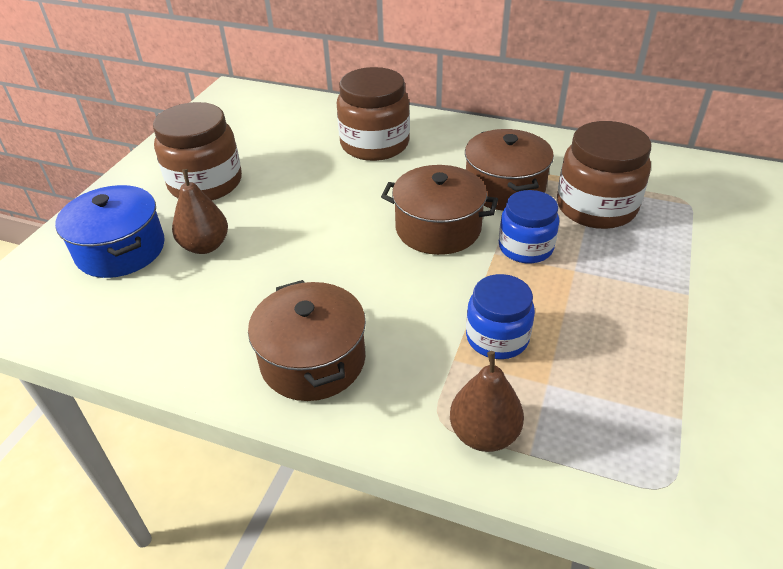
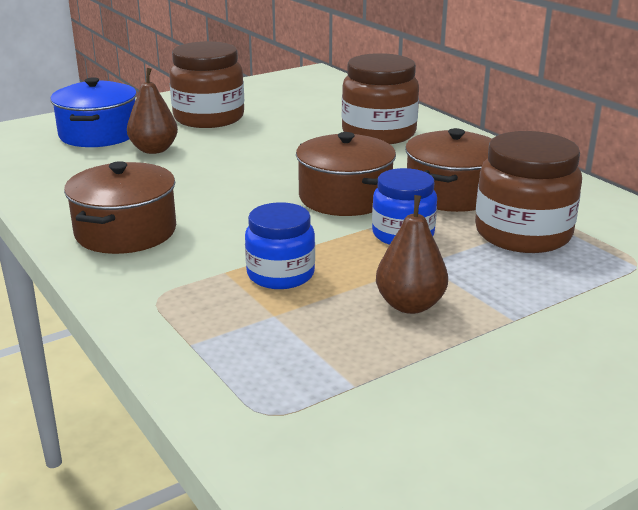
camera: 35 degrees right, 15 degrees down
(484, 434) = (176, 318): brown pear -> brown pear (410, 305)

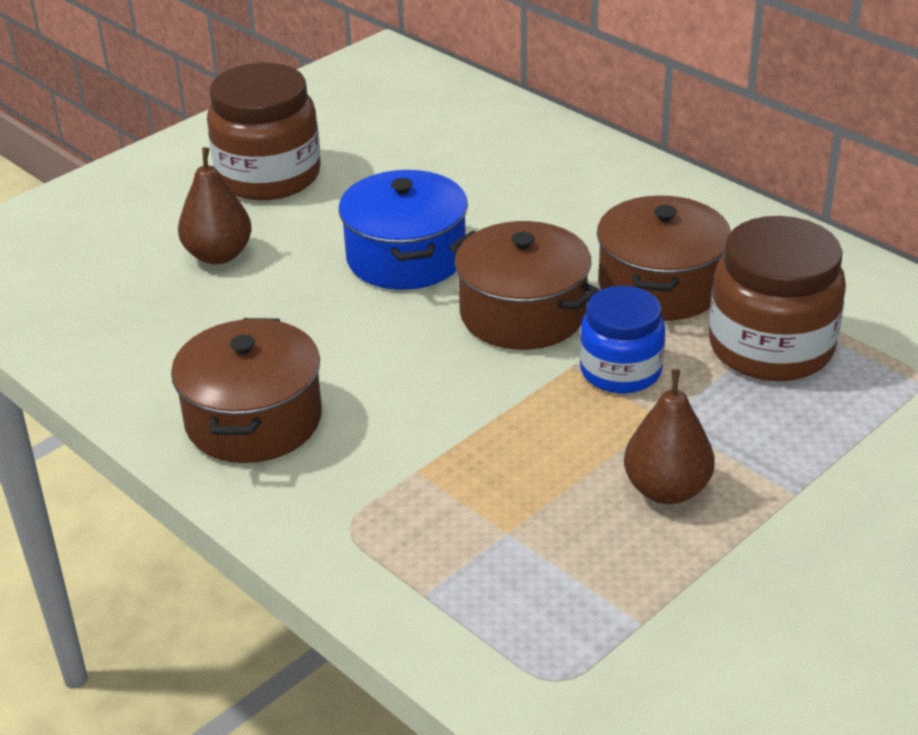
camera: 10 degrees left, 10 degrees up
(99, 134) = (121, 233): blue pot -> blue pot (406, 257)
(280, 274) = (489, 464): blue jar -> none
(379, 133) = (526, 179): brown jar -> none

